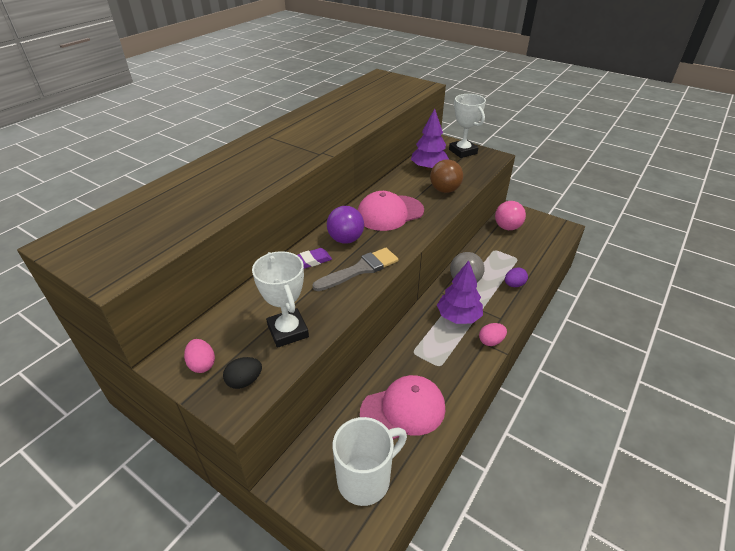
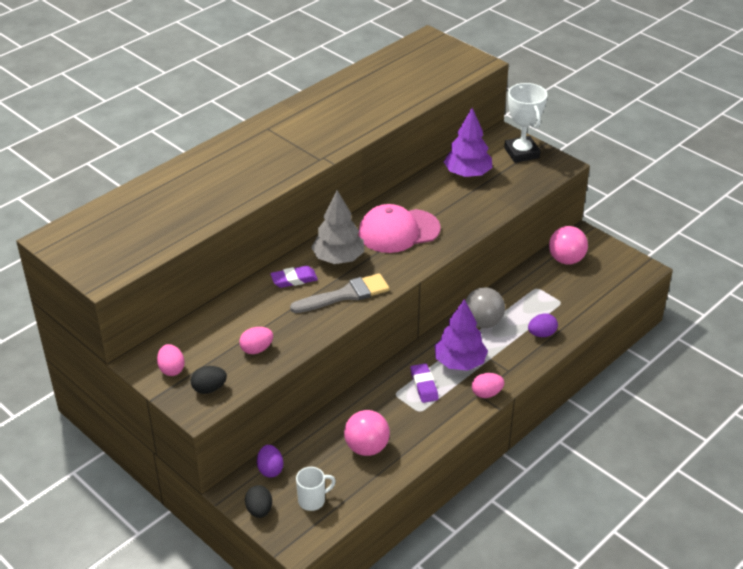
camera: 10 degrees right, 0 degrees up
(288, 331) = (257, 349): white trophy -> pink egg
(313, 501) = (259, 510): none -> black egg
(316, 449) = (270, 469): none -> purple egg
(345, 239) = (338, 258): purple ball -> grey tree
(365, 479) = (312, 500): white mug -> white mug, size x0.53
(403, 410) = (367, 448): pink cap -> pink ball
(435, 341) = (424, 385): none -> purple eraser
(444, 190) = (475, 207): brown ball -> none

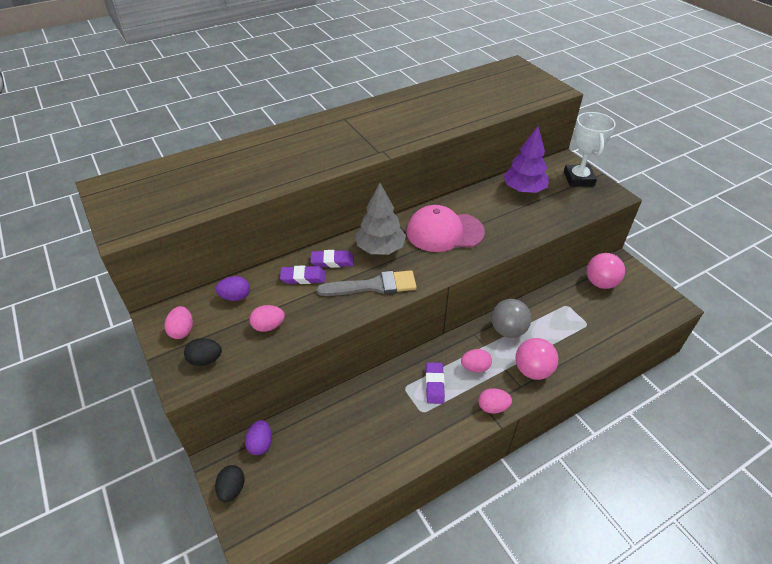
camera: 15 degrees right, 5 degrees up
(270, 300) = (303, 277): none -> purple eraser
(312, 500) = (286, 491): white mug -> none
(367, 448) = (359, 441): pink ball -> pink ball (532, 370)
(459, 362) = (475, 367): purple tree -> pink egg
(541, 334) = (561, 354): purple egg -> purple egg (235, 297)

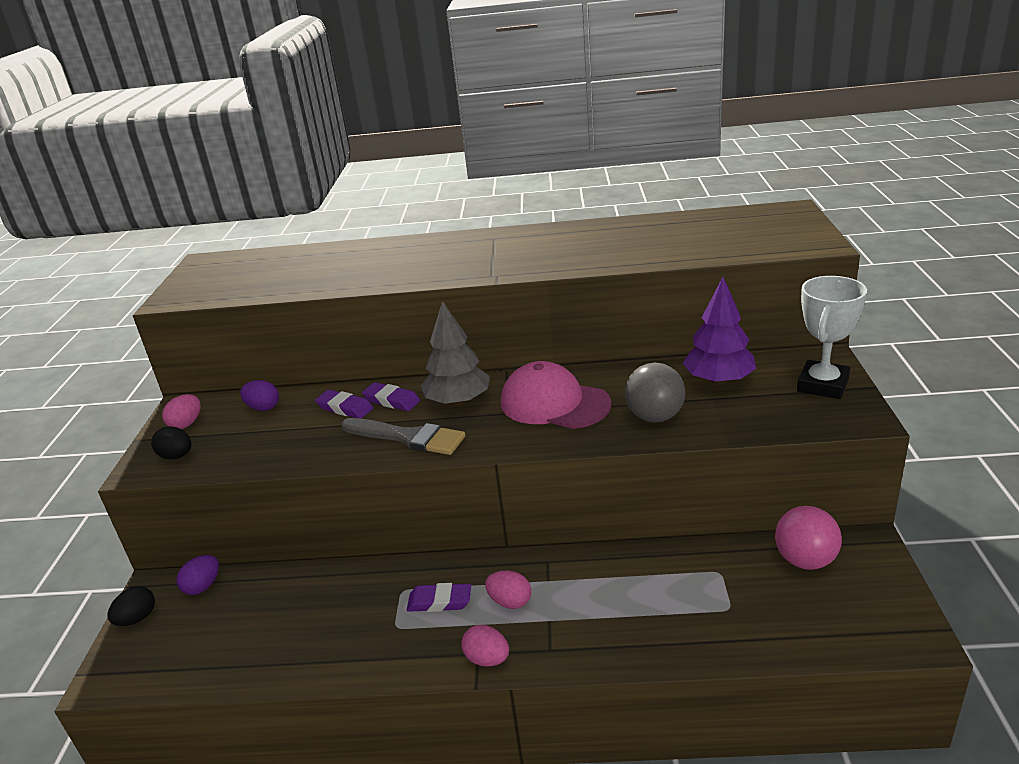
camera: 35 degrees right, 15 degrees down
(268, 326) = (262, 444): pink egg -> none
(434, 384) = (439, 601): purple eraser -> purple eraser turned 60 degrees clockwise
(508, 330) = (598, 573): grey ball -> grey ball (655, 417)
(532, 370) = (586, 636): pink ball -> none

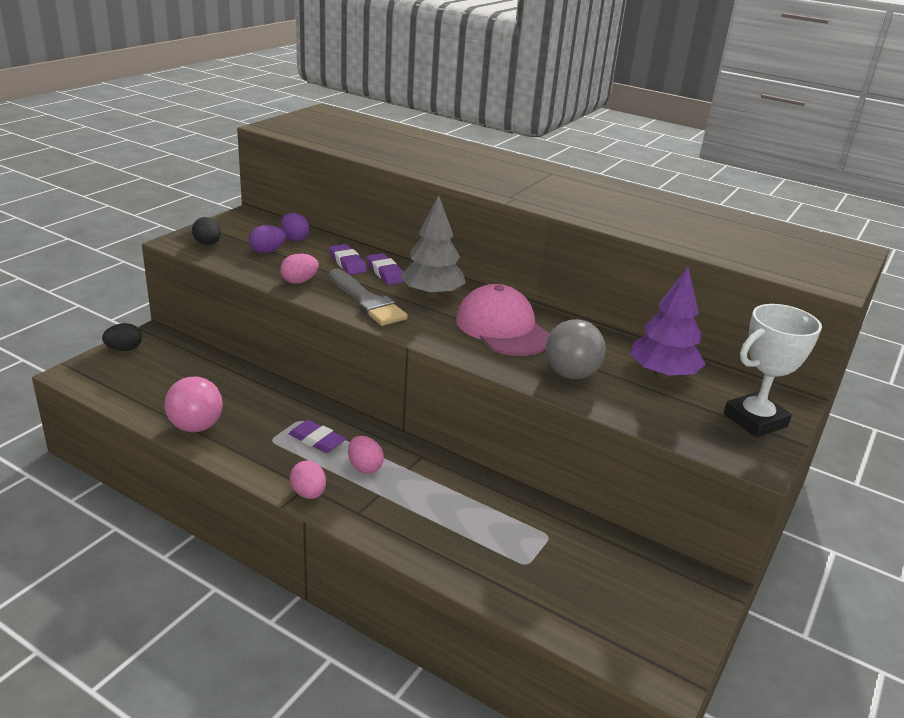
camera: 25 degrees right, 0 degrees up
(186, 424) = (236, 227): pink egg -> pink egg (299, 281)
(203, 586) = (180, 350): purple egg -> purple egg (267, 251)
(805, 560) = (633, 567): pink ball -> pink ball (196, 427)

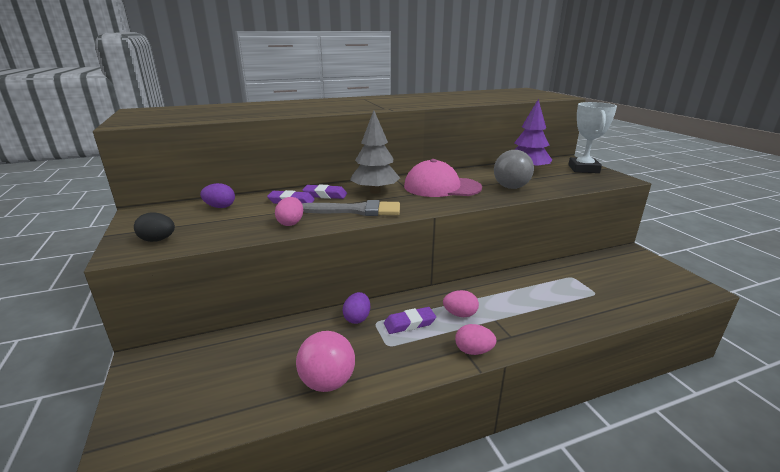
camera: 50 degrees left, 5 degrees down
(124, 349) = (137, 388): black egg -> none
(267, 251) = (220, 221): purple egg -> purple egg (357, 318)

